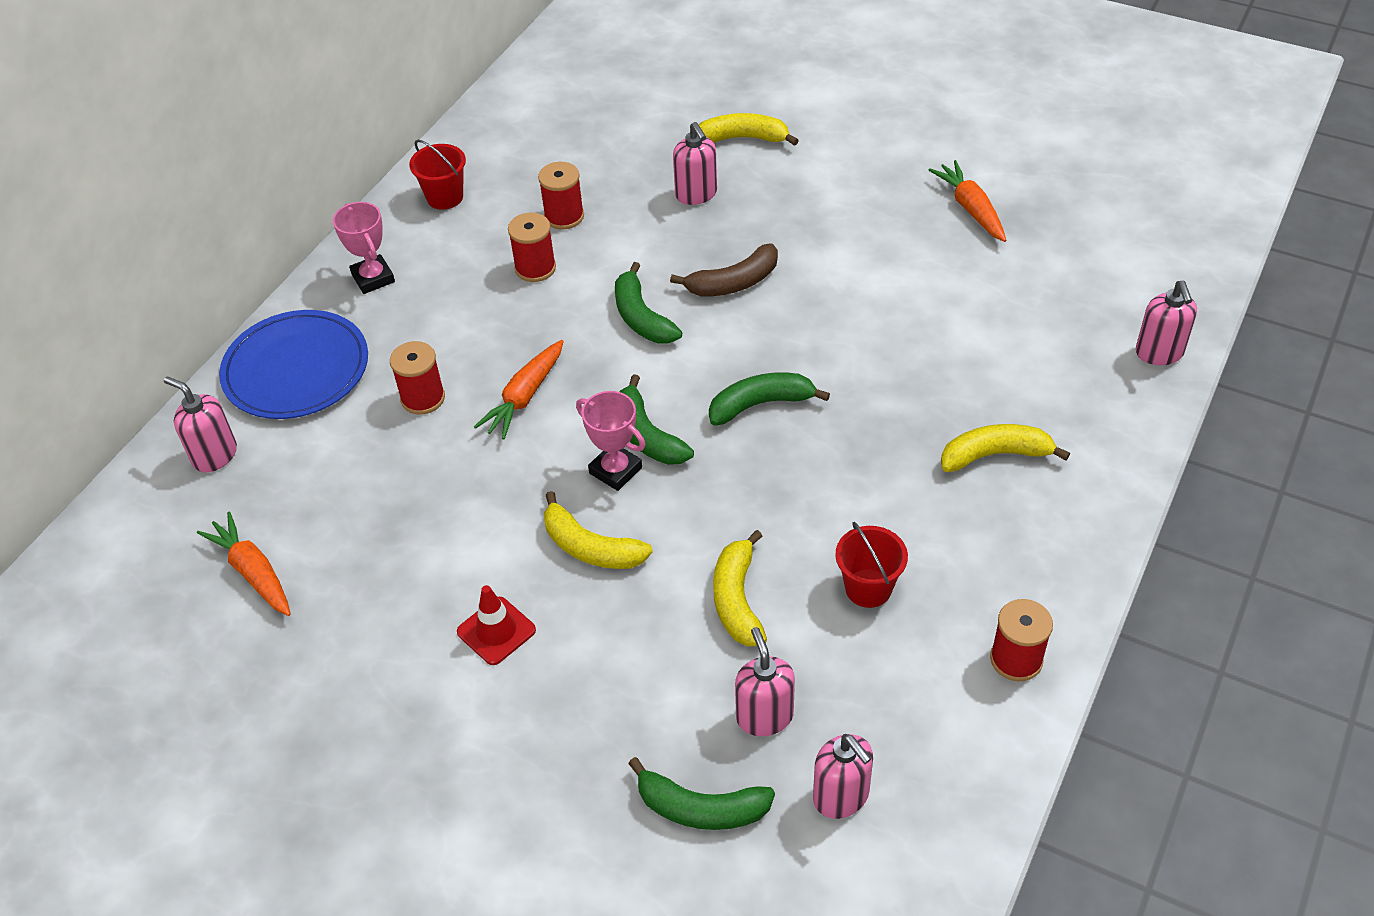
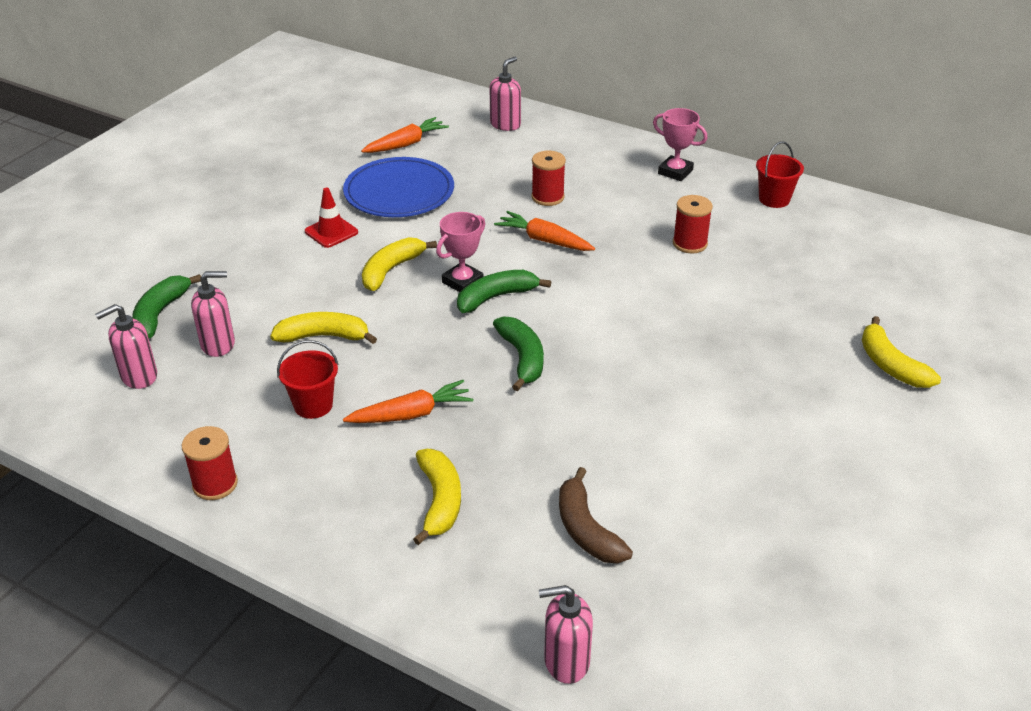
camera: 90 degrees right, 10 degrees down
(296, 369) = (581, 147): blue plate -> blue plate (399, 192)
(373, 278) = (675, 172): pink trophy -> pink trophy turned 60 degrees clockwise
(564, 216) = (757, 257): red spool -> none
(642, 317) = (630, 297): green banana -> none
(696, 194) = (797, 332): pink soap dispenser -> none
(733, 282) = (675, 350): brown banana -> brown banana (586, 529)
(742, 138) = (890, 365): yellow banana -> yellow banana turned 150 degrees clockwise
(971, 209) = (802, 529): orange carrot -> orange carrot (411, 414)

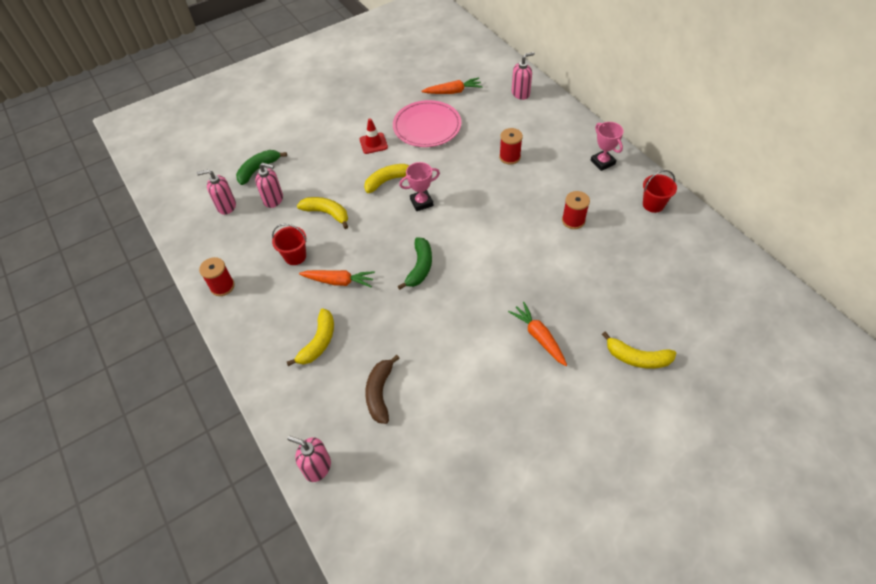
camera: 30 degrees right, 15 degrees up
(399, 192) = (427, 126): blue plate -> pink plate
(496, 297) = (433, 220): green banana -> none
(544, 240) = (486, 188): orange carrot -> orange carrot (539, 337)
(890, 365) = (637, 358): yellow banana -> yellow banana turned 75 degrees counterclockwise

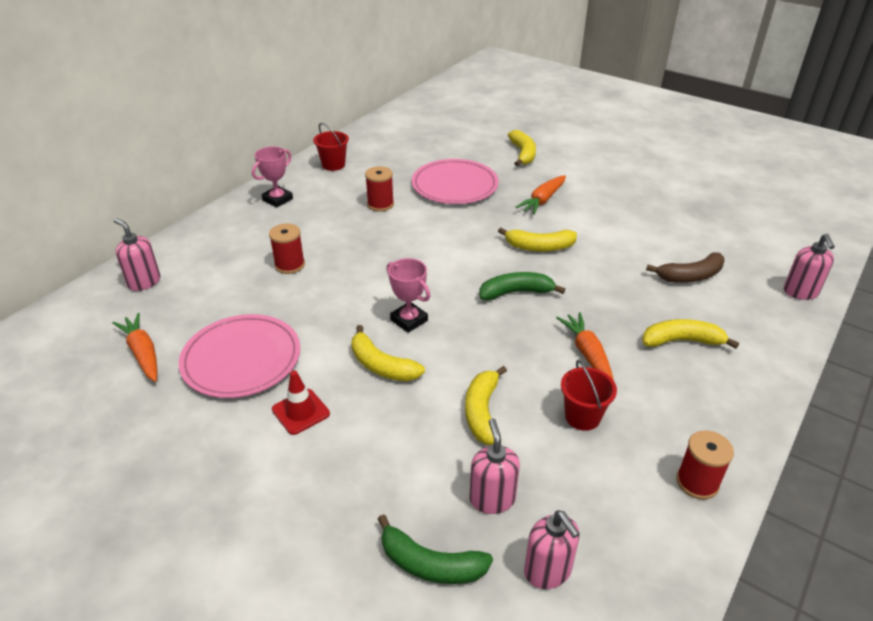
camera: 115 degrees left, 15 degrees down
(468, 304) = (539, 247): none -> yellow banana
(588, 279) = (454, 185): none -> pink plate

